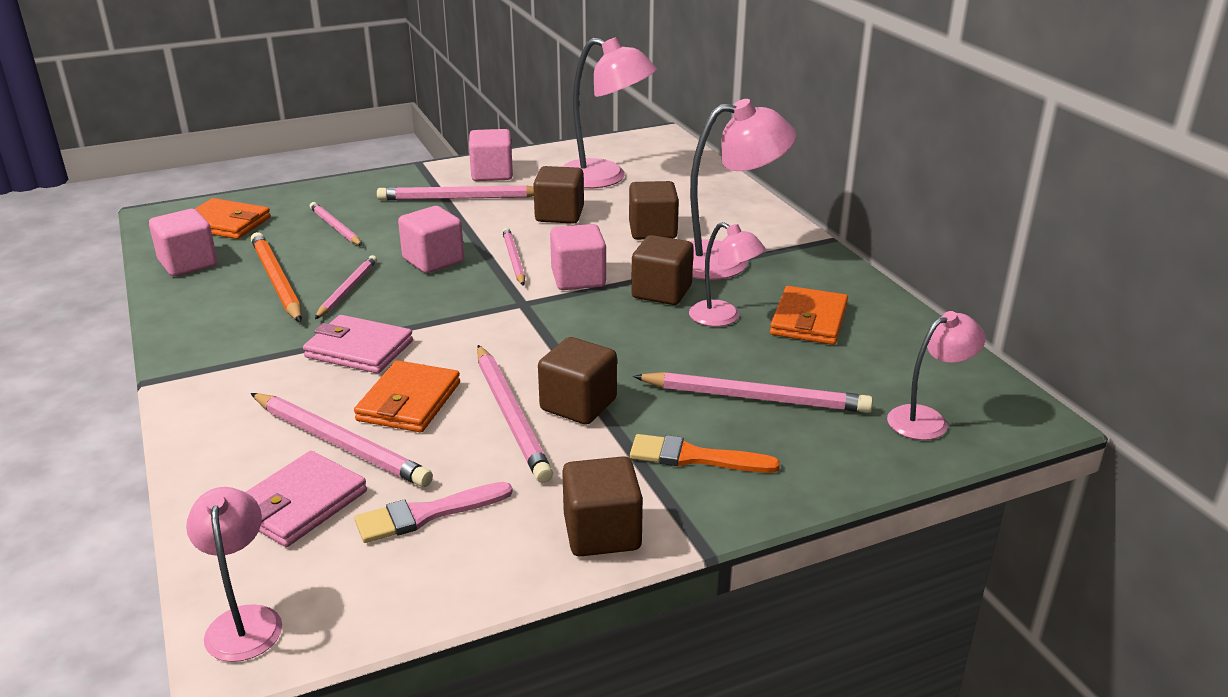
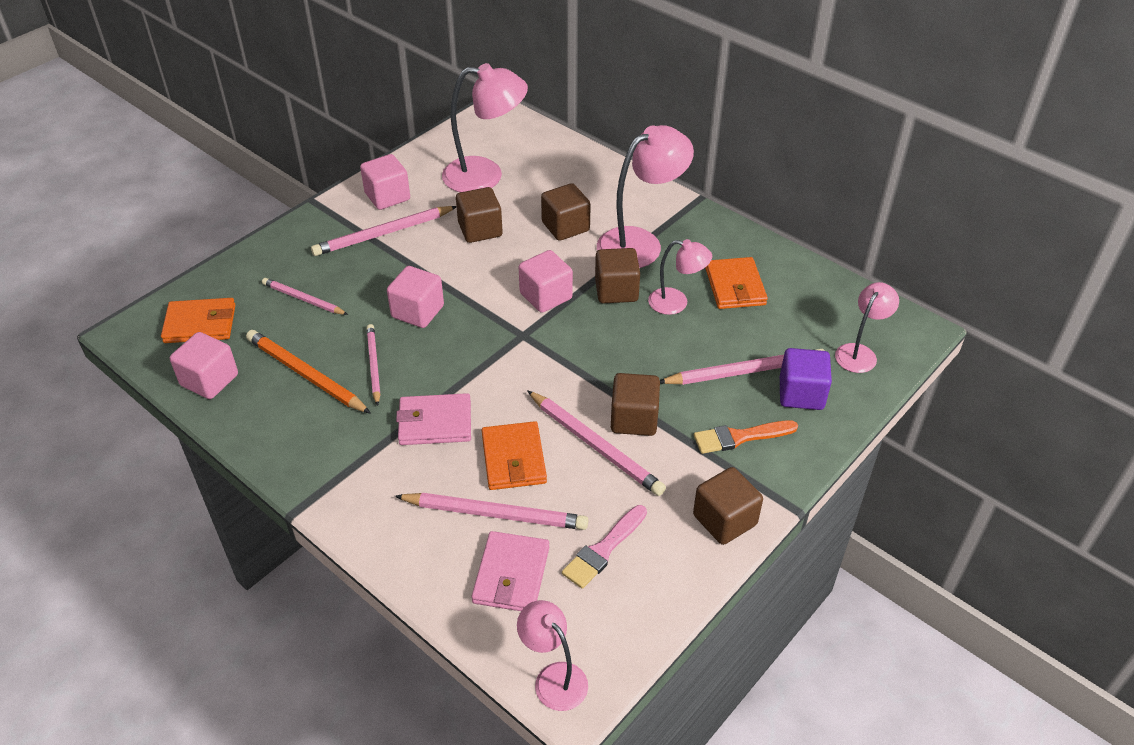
camera: 25 degrees left, 15 degrees up
(514, 259) = (481, 291): pink pencil -> none
(812, 438) = (801, 394): none -> purple cube

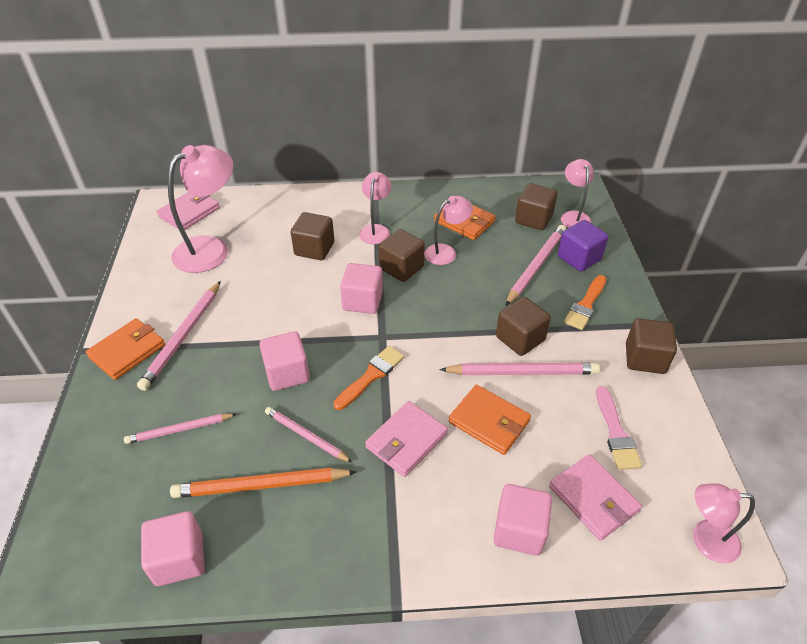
camera: 45 degrees left, 0 degrees up
(200, 324) = (105, 520): orange wallet -> orange wallet (127, 351)
(387, 196) = (150, 308): pink cube -> pink cube (519, 530)
(473, 358) = (371, 376): none -> orange brush
(480, 230) = (256, 287): brown cube -> brown cube (533, 219)
(494, 514) = (529, 468): pink pencil -> none
(507, 134) = (189, 212): none -> pink wallet
(640, 243) = (376, 230): pink lamp -> pink lamp, size x0.58

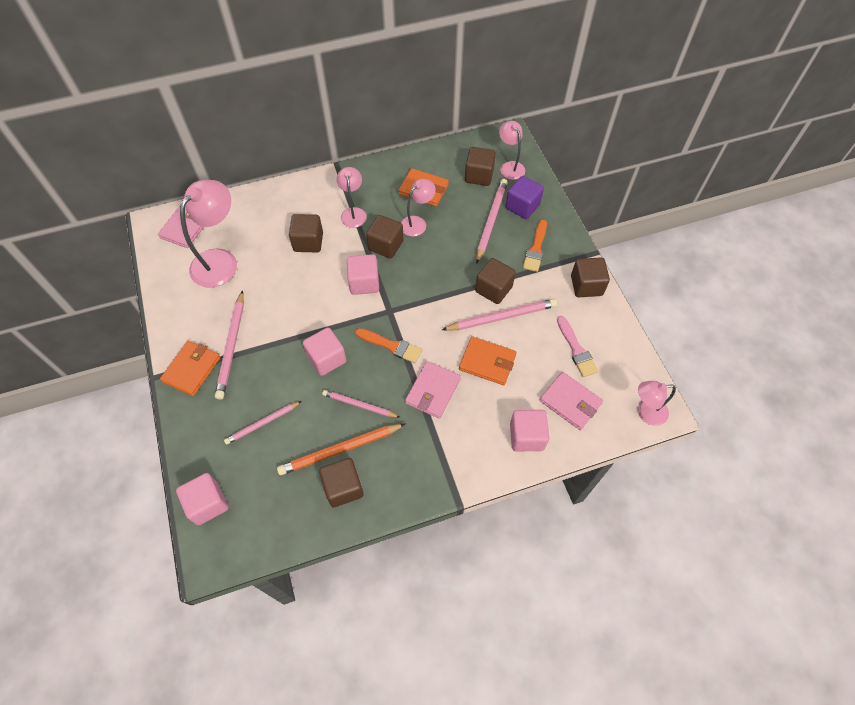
camera: 15 degrees left, 15 degrees up
(179, 559) = (303, 515): pink cube -> pink cube (208, 503)
(246, 535) = (343, 487): none -> brown cube
(371, 376) = (391, 346): orange brush -> orange brush turned 90 degrees clockwise

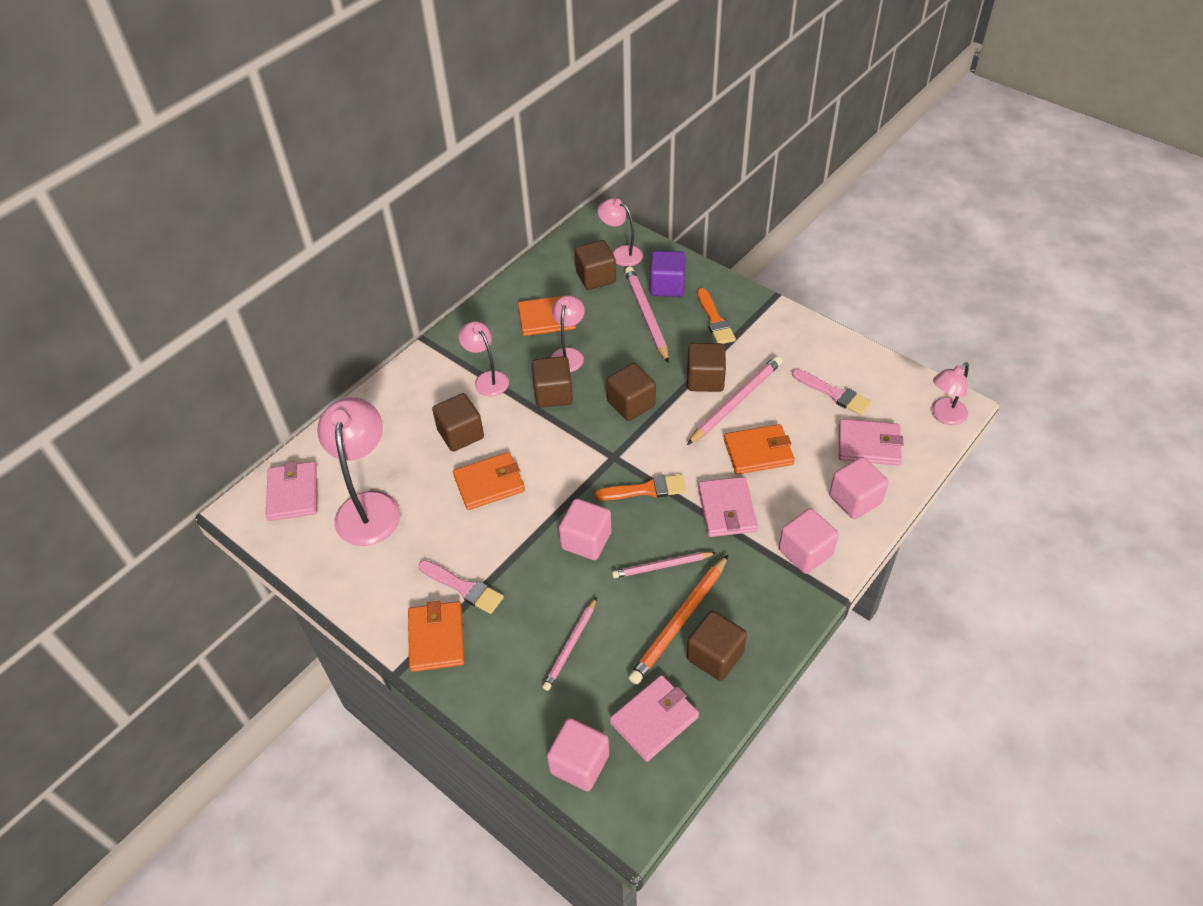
camera: 30 degrees left, 10 degrees down
(231, 346) = (464, 588): pink pencil -> pink brush
(272, 505) = (654, 719): none -> pink wallet
(299, 285) = (489, 483): none -> orange wallet
(364, 283) = (561, 443): pink cube -> pink cube (805, 552)
(586, 285) = (793, 330): brown cube -> brown cube (631, 404)

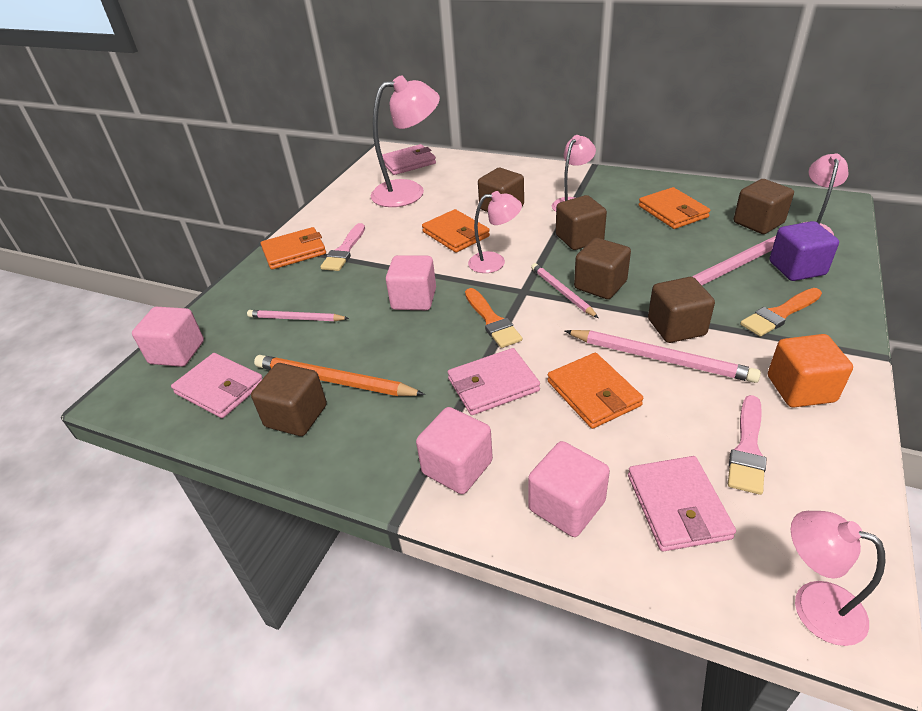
camera: 75 degrees right, 10 degrees down
(568, 354) = (636, 234): pink lamp -> pink lamp (495, 262)
(662, 566) = (399, 353): pink pencil -> pink pencil (562, 292)
(792, 346) = (800, 389): none -> orange cube

